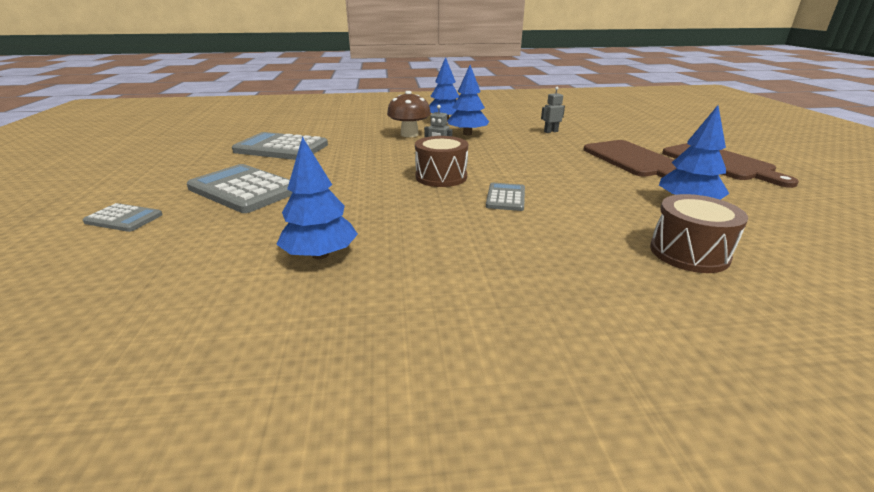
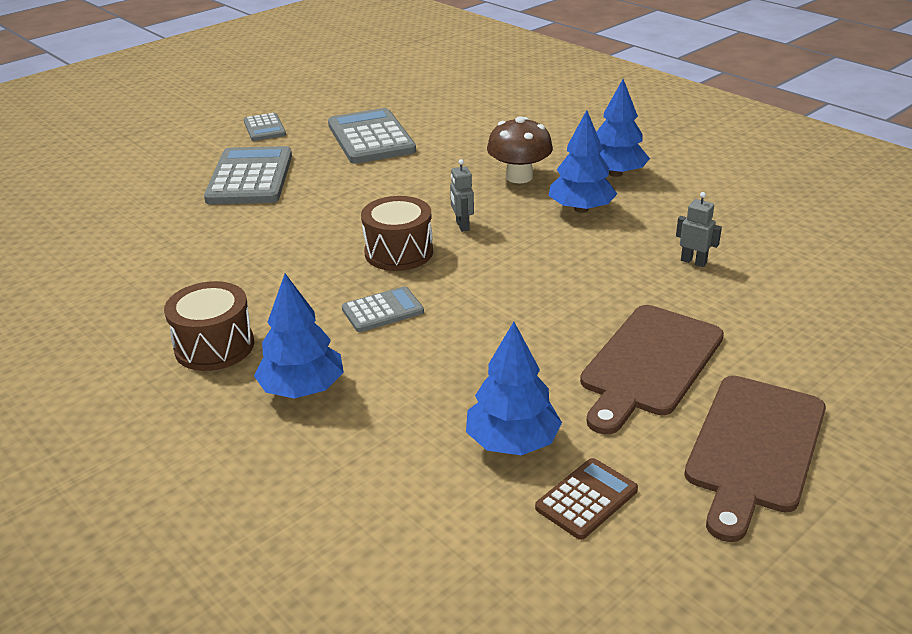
camera: 55 degrees right, 5 degrees up
(124, 218) = (150, 167): grey calculator -> grey calculator (264, 128)
(320, 255) = (165, 270): blue tree -> blue tree (302, 389)
(689, 253) = (350, 466): brown drum -> brown drum (214, 346)
(752, 202) = (586, 499): none -> brown calculator

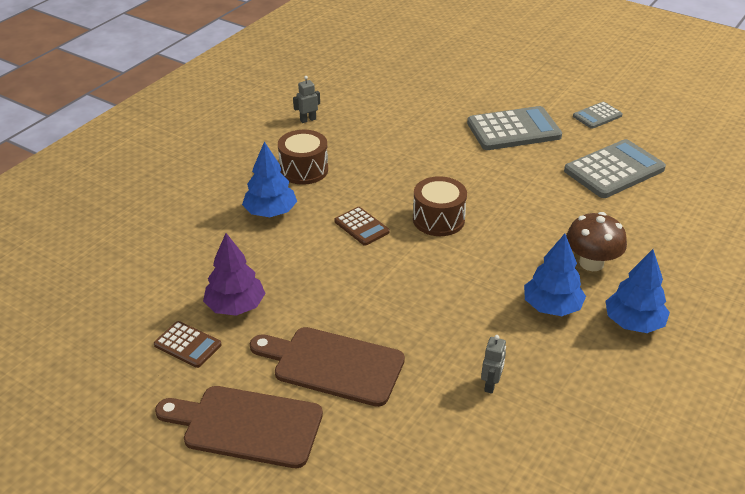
camera: 75 degrees right, 5 degrees up
(382, 310) = (361, 227): grey calculator -> brown calculator
(462, 226) = (491, 244): grey robot -> grey robot (308, 120)
(512, 442) = (235, 306): blue tree -> purple tree

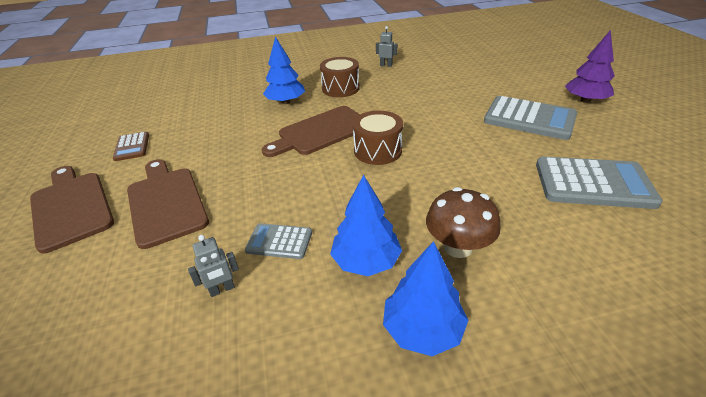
camera: 45 degrees right, 0 degrees up
(235, 306) = (185, 140): purple tree -> purple tree (585, 100)
(361, 227) = (321, 132): brown calculator -> brown cutting board
(597, 116) = (631, 137): grey calculator -> grey calculator (279, 241)

